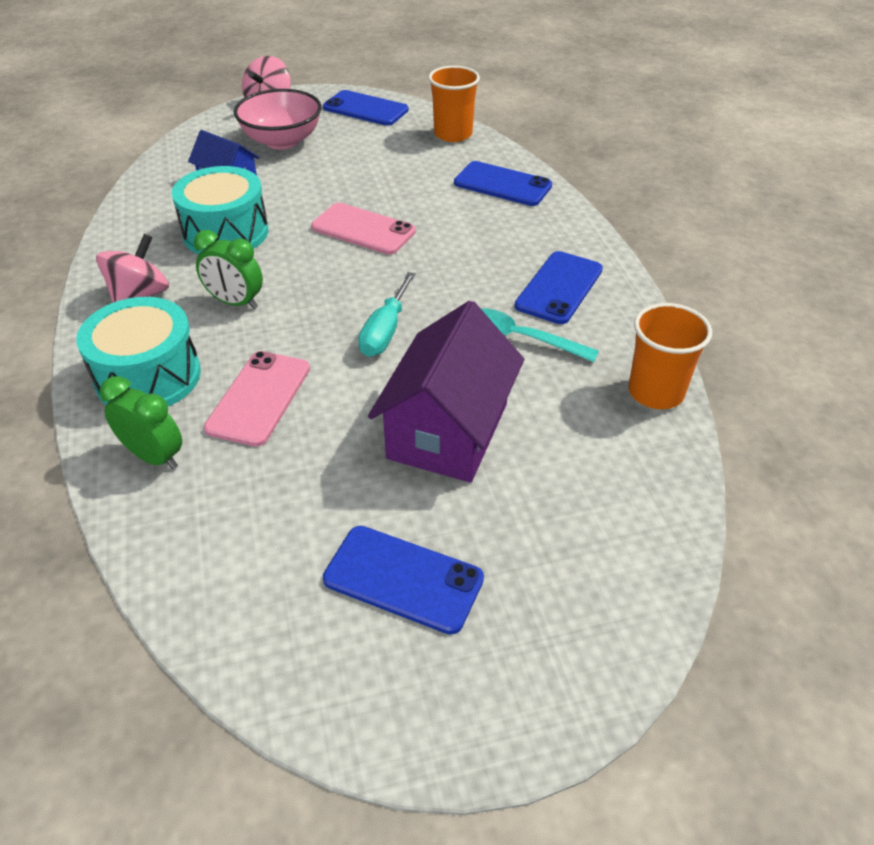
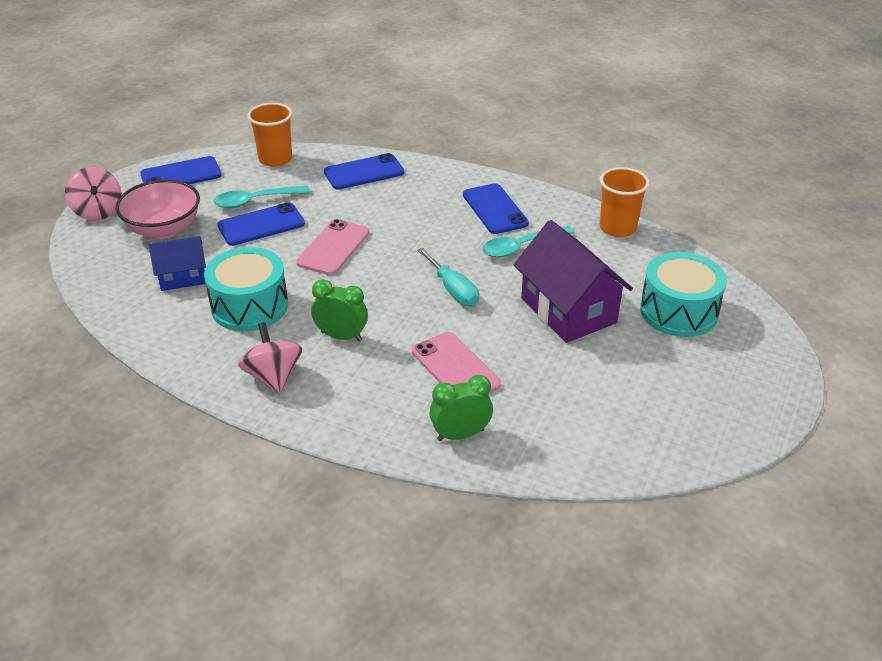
camera: 50 degrees left, 5 degrees down
(148, 377) = (374, 407): turquoise drum -> turquoise drum (678, 311)
(235, 302) = (341, 336): green clock -> green clock turned 135 degrees counterclockwise
(363, 229) = (333, 247): pink phone -> pink phone turned 45 degrees counterclockwise
(378, 158) = (255, 201): none -> turquoise spoon
(403, 579) = (661, 380): blue phone -> blue phone (261, 225)

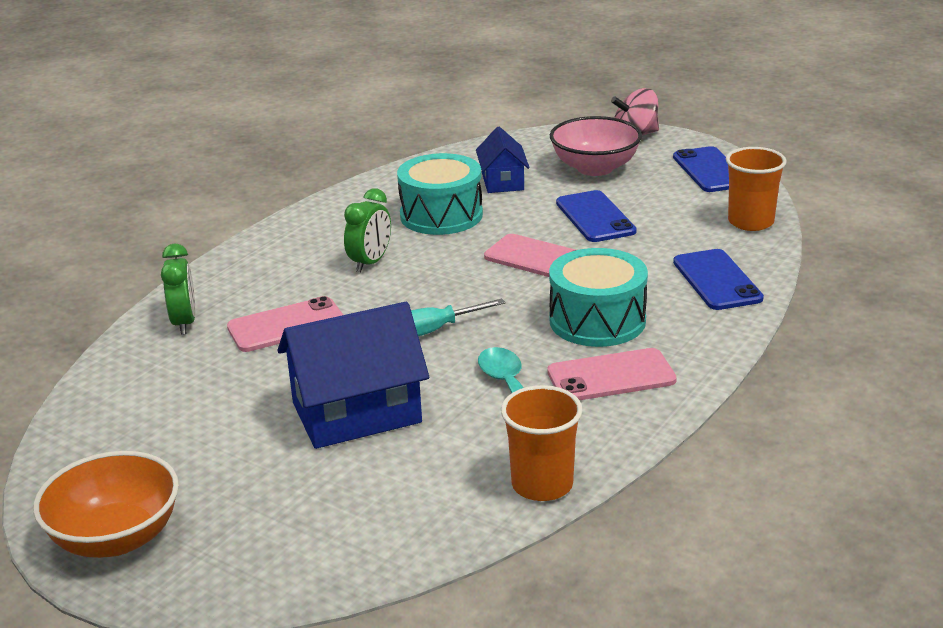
camera: 100 degrees right, 10 degrees down
(255, 201) = (648, 212): turquoise spoon -> none
(273, 376) = (324, 229): pink spinning top -> none
(495, 209) = (611, 376): blue phone -> pink phone
(568, 310) = (356, 413): purple house -> blue house
(678, 311) = (316, 509): turquoise drum -> turquoise drum (597, 321)
(750, 397) = (116, 538): none -> orange bowl

